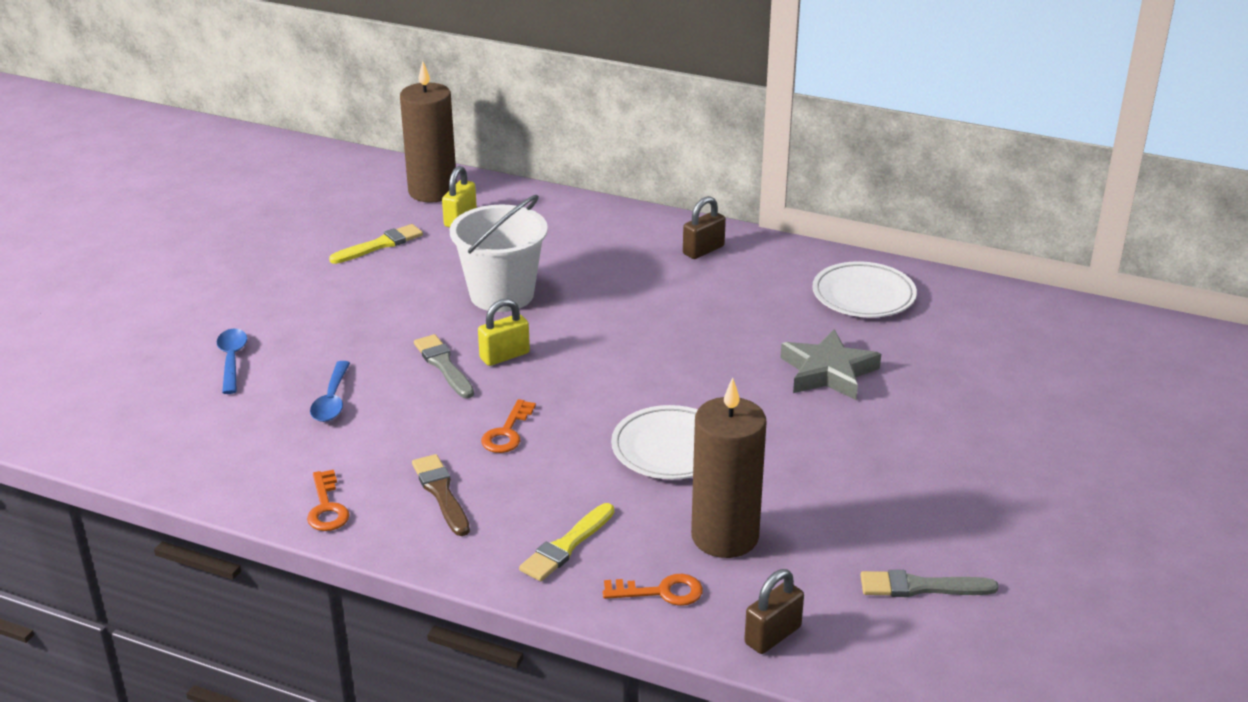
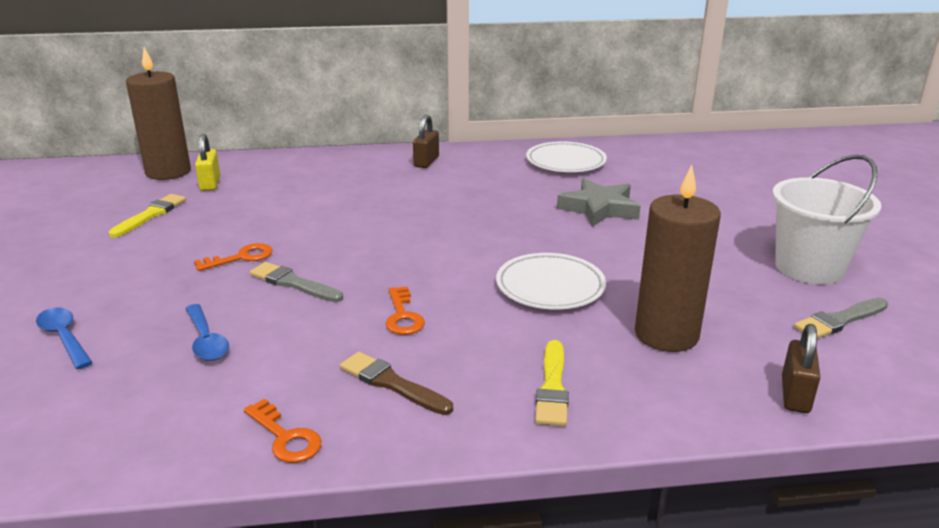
camera: 30 degrees left, 5 degrees down
(502, 294) = (296, 222): white bucket -> white bucket (809, 268)
(504, 356) = (342, 262): yellow padlock -> none
(661, 592) = (672, 395): orange key -> orange key (241, 257)

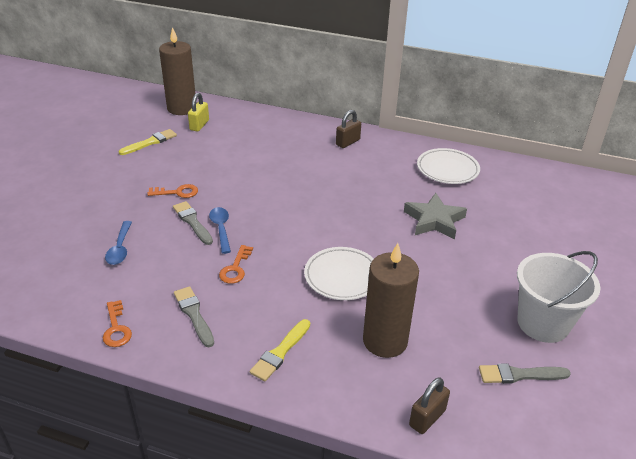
camera: 25 degrees right, 10 degrees up
(64, 337) = (54, 222): blue spoon -> blue spoon (221, 229)
(392, 383) = (194, 314): brown brush -> grey brush

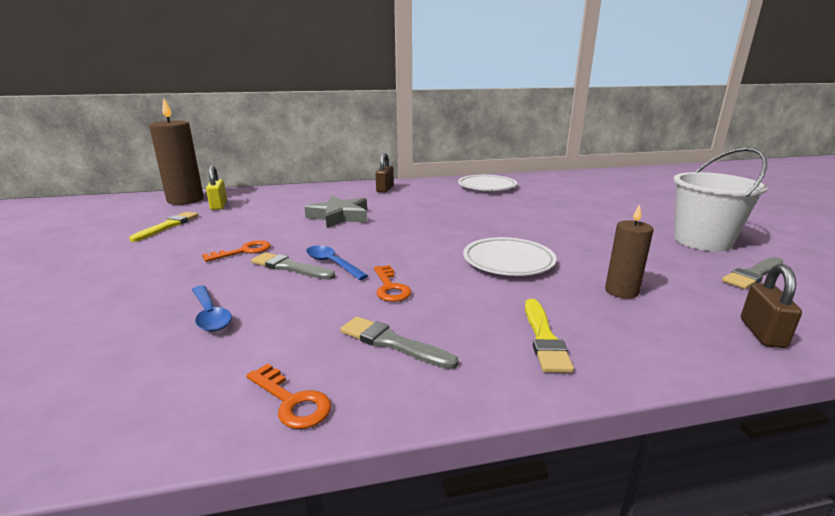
camera: 30 degrees left, 15 degrees down
(385, 341) = (621, 291): brown candle -> brown candle, size x0.58
(434, 220) = (523, 211): grey star -> grey star (339, 216)

